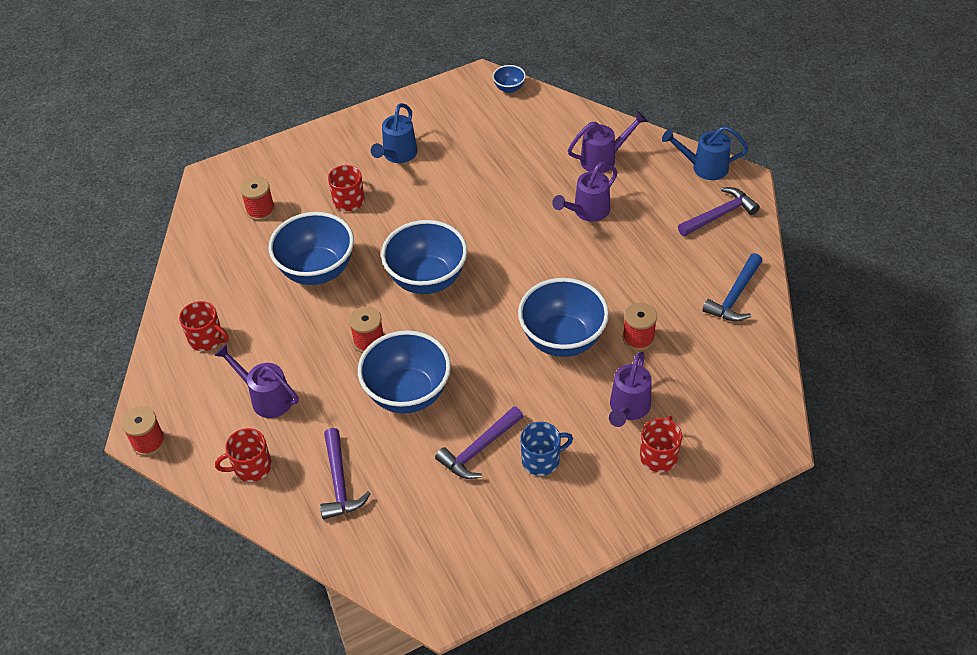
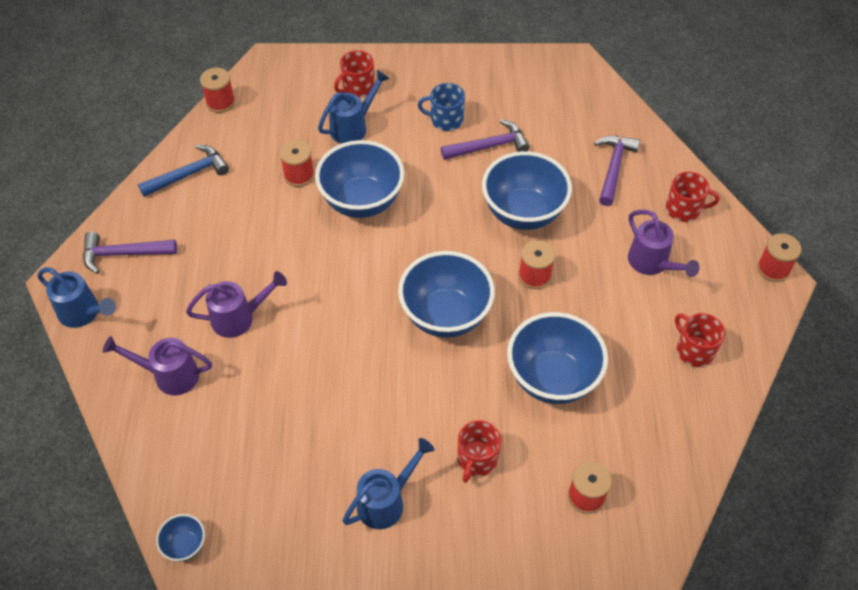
camera: 155 degrees left, 5 degrees up
(628, 408) = (353, 127): purple watering can -> blue watering can
(777, 375) = (220, 102): none -> red spool

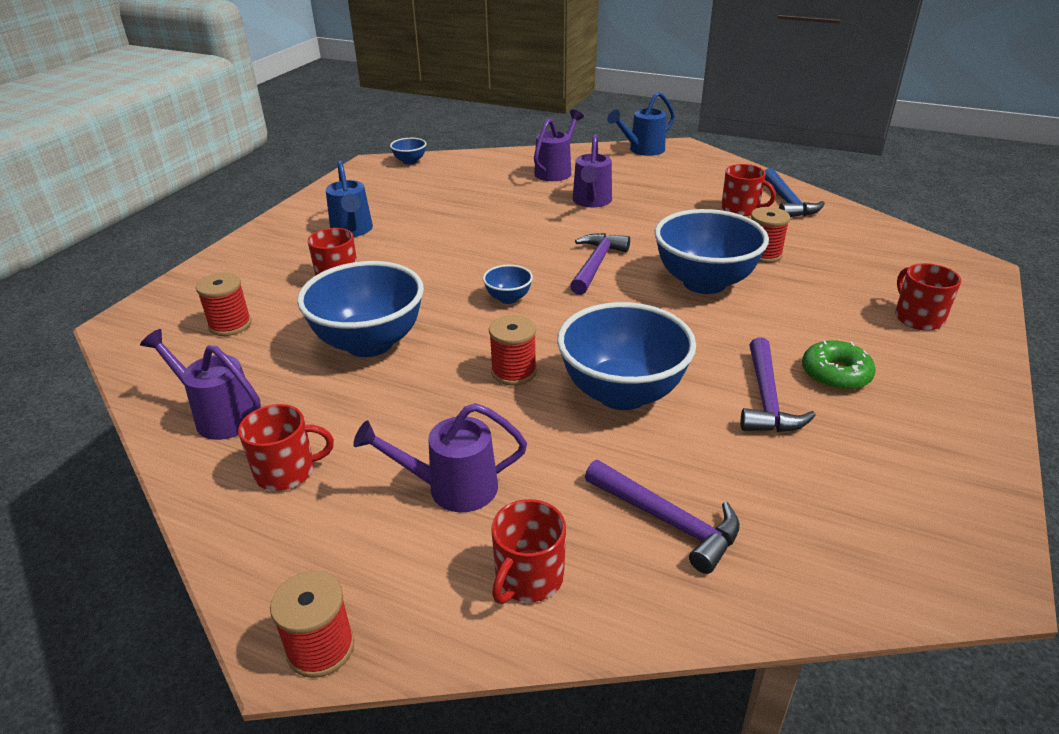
camera: 115 degrees right, 20 degrees down
(124, 254) = (697, 168): purple hammer -> purple hammer (596, 264)
(216, 203) = (741, 209): none -> red mug
(220, 102) = (898, 230): red spool -> none
(353, 127) = (837, 300): blue watering can -> none
(445, 120) = (835, 374): blue mug -> green donut
(445, 315) = (508, 298): blue bowl -> blue bowl, size x0.45
(679, 422) = (220, 416): none -> purple watering can

